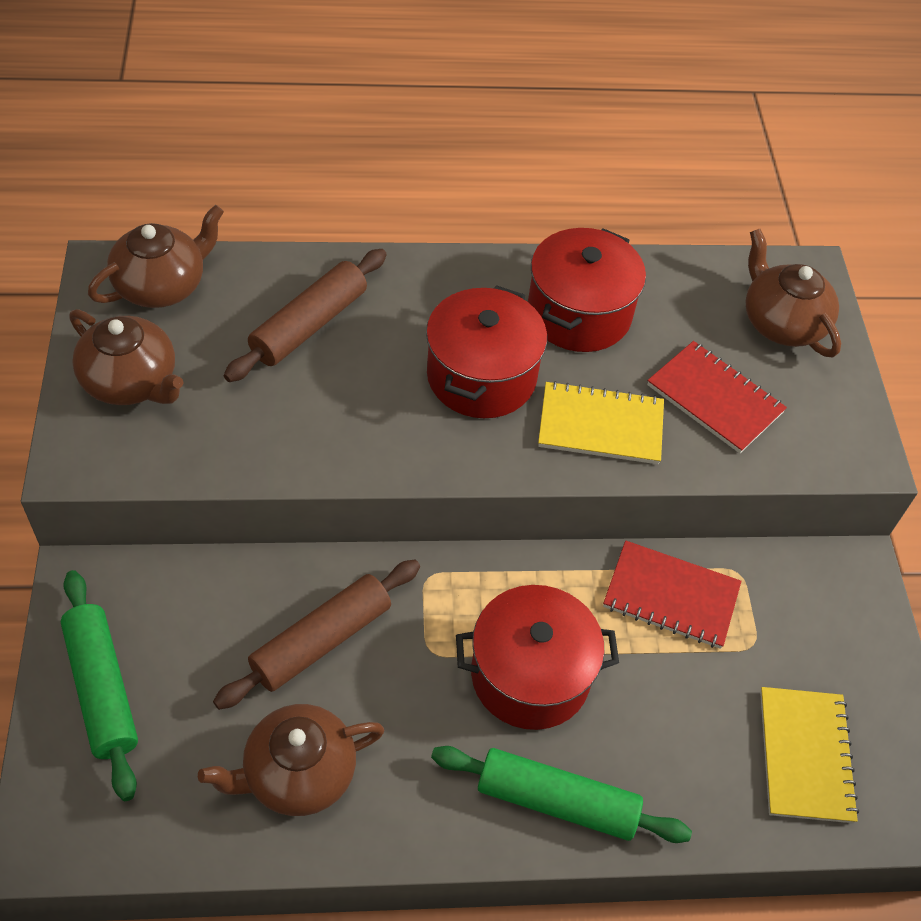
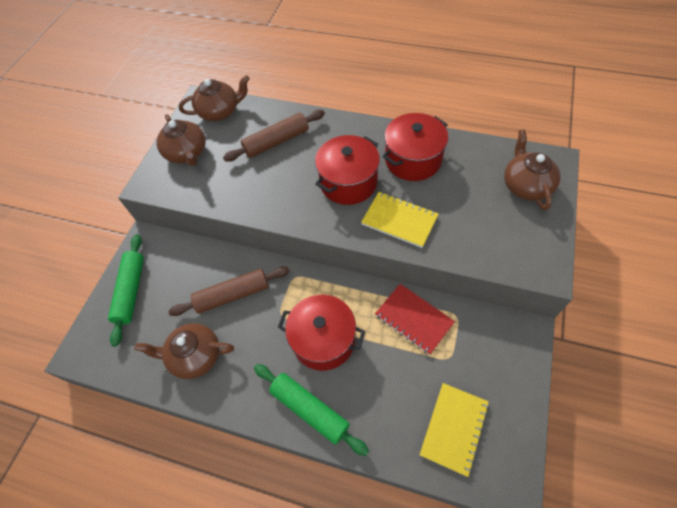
camera: 30 degrees right, 5 degrees up
(715, 399) = (469, 219): red notebook -> none

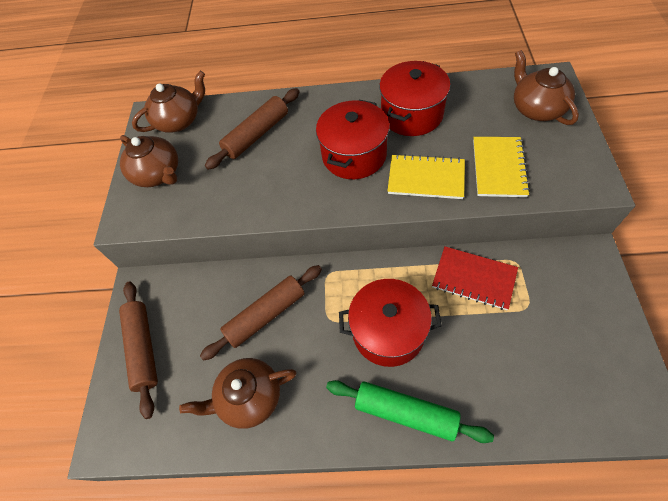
camera: 15 degrees left, 0 degrees up
(131, 291) = (143, 348): green rolling pin -> brown rolling pin
(454, 428) = (566, 379): yellow notebook -> yellow notebook (499, 168)

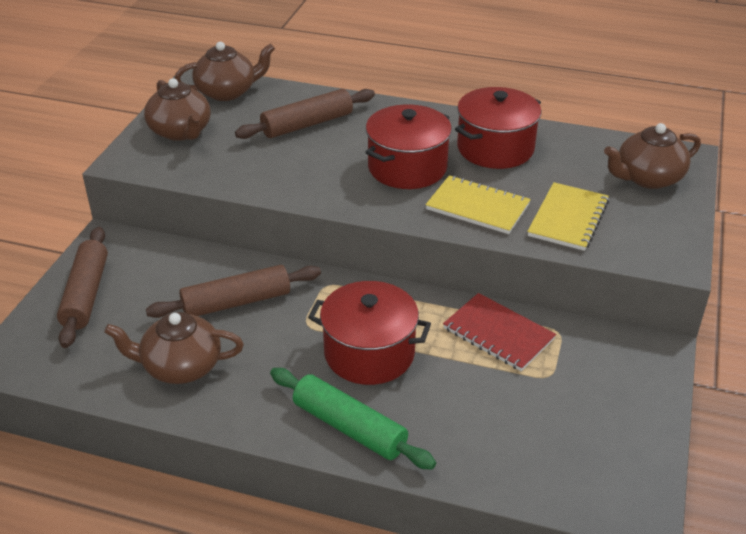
camera: 10 degrees right, 20 degrees down
(536, 108) = (647, 178): brown teapot -> brown teapot turned 105 degrees counterclockwise

